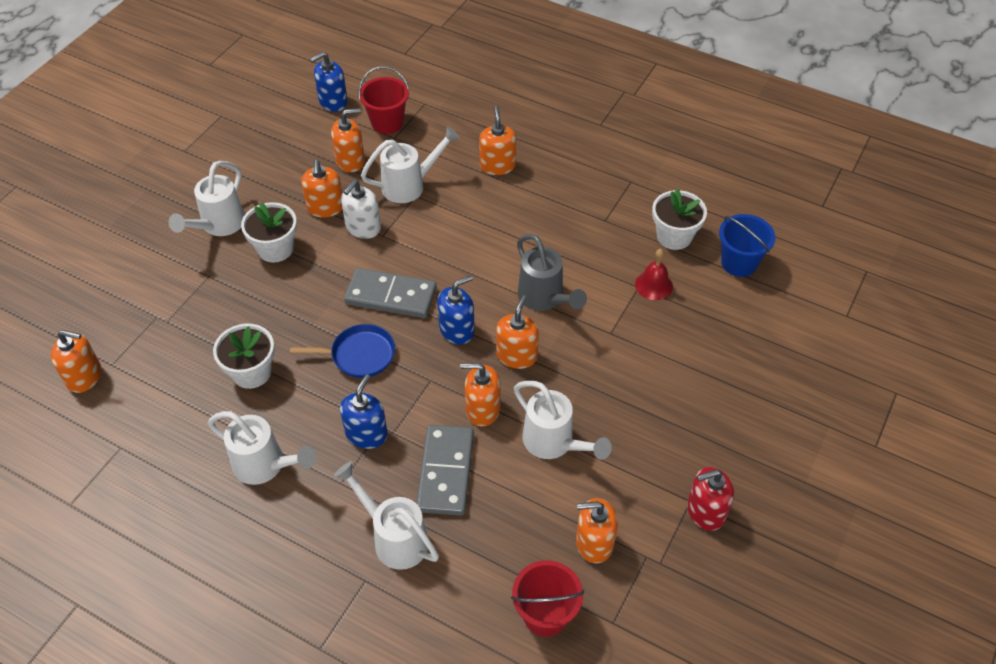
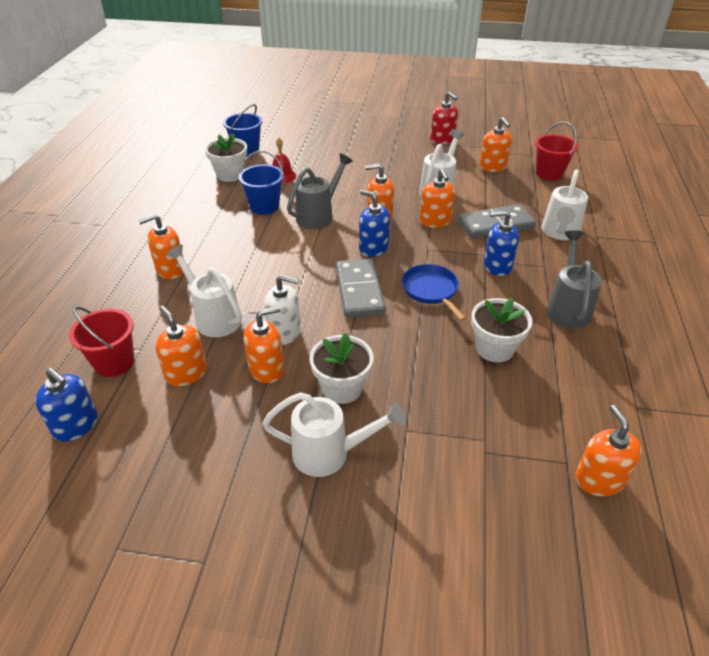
camera: 110 degrees left, 10 degrees down
(265, 465) = (567, 308): white watering can -> grey watering can
(585, 254) = (264, 206): none -> blue bucket

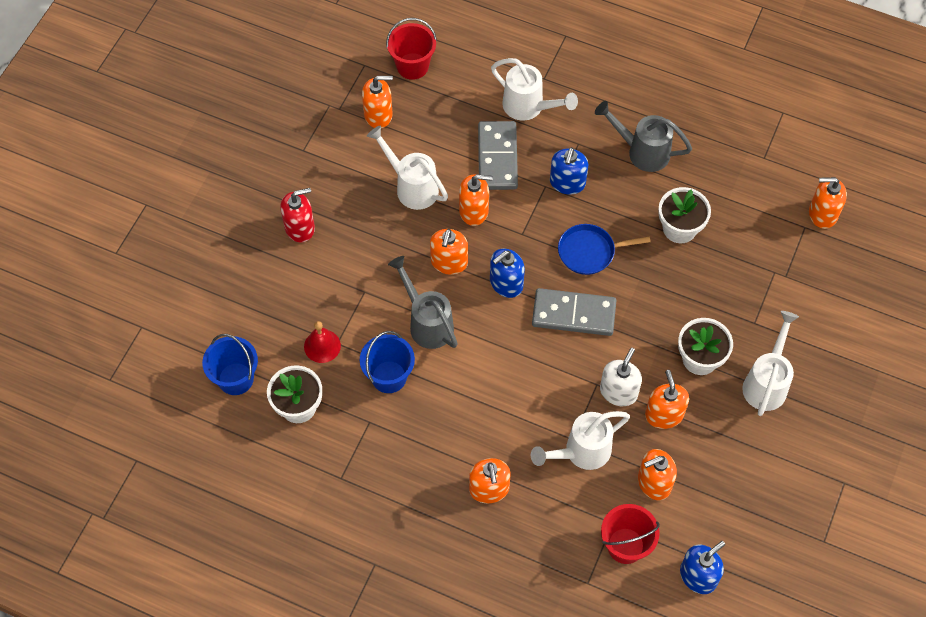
camera: 75 degrees left, 20 degrees up
(442, 139) = (292, 143): red soap dispenser -> red soap dispenser (300, 227)

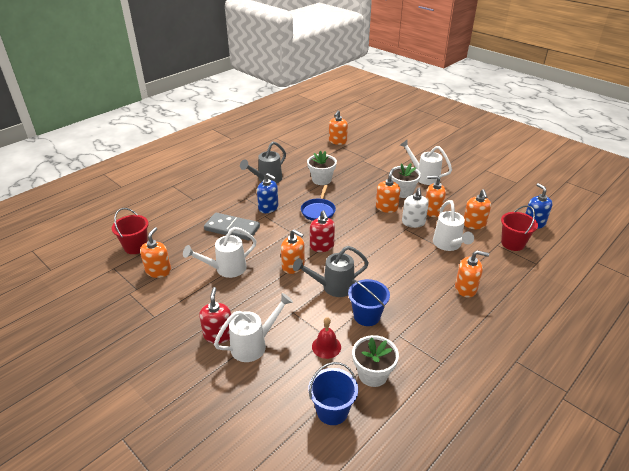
camera: 70 degrees left, 25 degrees down
(474, 211) = (262, 247): orange soap dispenser -> orange soap dispenser (386, 208)
(506, 283) = (322, 246): blue soap dispenser -> red soap dispenser
(528, 107) = (207, 209): white watering can -> white watering can (254, 345)
(573, 314) = (356, 226): grey domino -> none
(618, 392) = (413, 222): white soap dispenser -> white soap dispenser turned 135 degrees counterclockwise

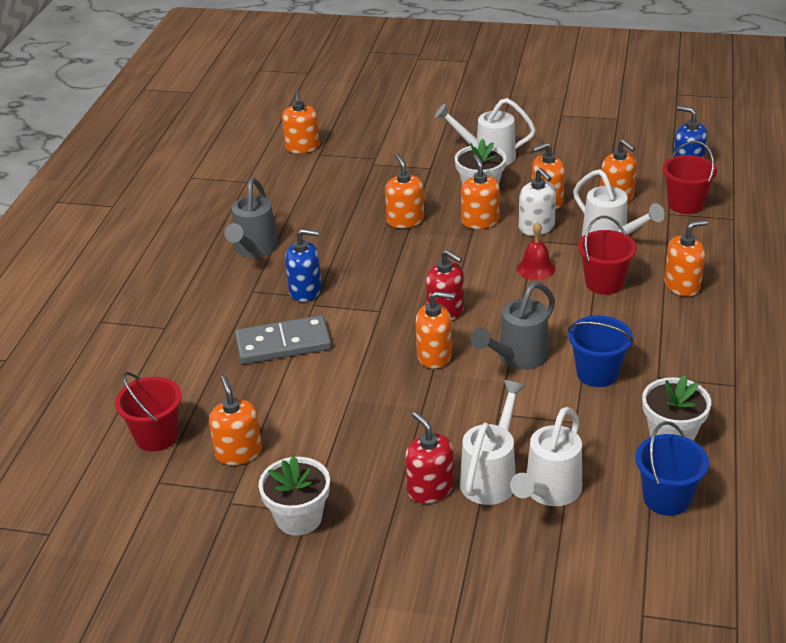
camera: 30 degrees left, 0 degrees up
(226, 269) = (341, 402): white watering can -> white watering can (549, 492)
(318, 211) = (387, 265): blue pan -> none
(321, 180) = (342, 217): white flower pot -> white flower pot (299, 518)
(326, 346) = (585, 433): red bell -> red bell (536, 268)
(349, 193) = (405, 220): none -> orange soap dispenser
(421, 267) = (604, 283): none -> red bucket

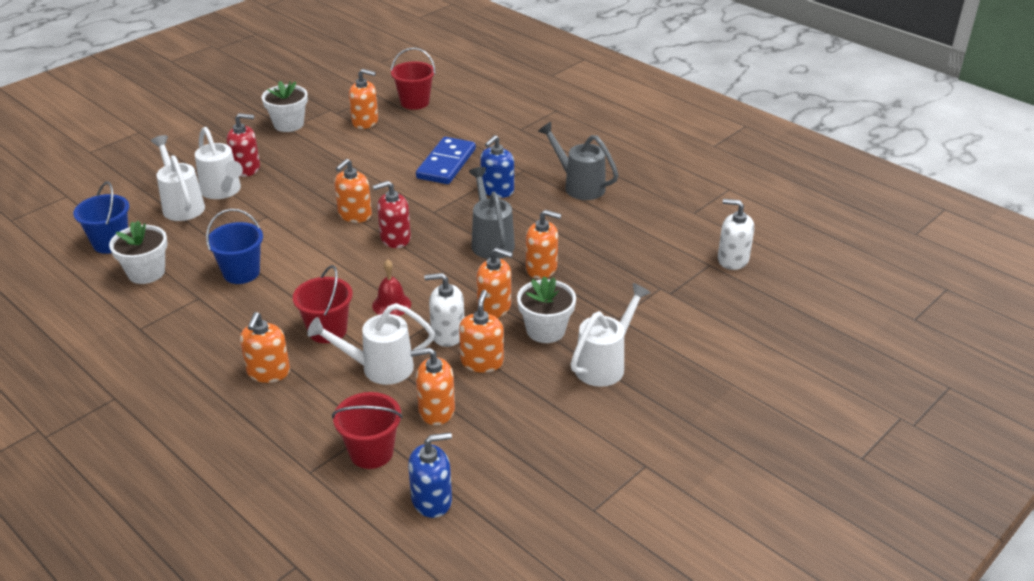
camera: 120 degrees right, 0 degrees up
(283, 343) = (446, 164): grey domino -> blue domino
(302, 147) = (732, 259): orange soap dispenser -> white soap dispenser
(517, 358) = (304, 247): grey watering can -> grey watering can (491, 241)

